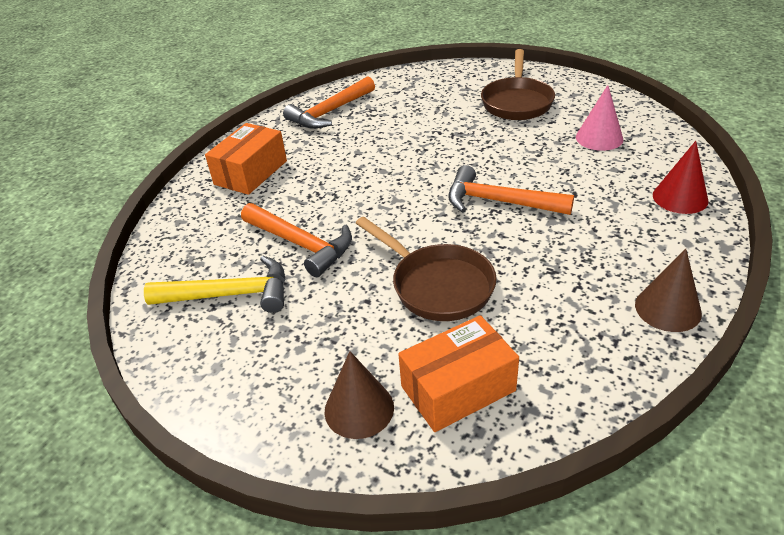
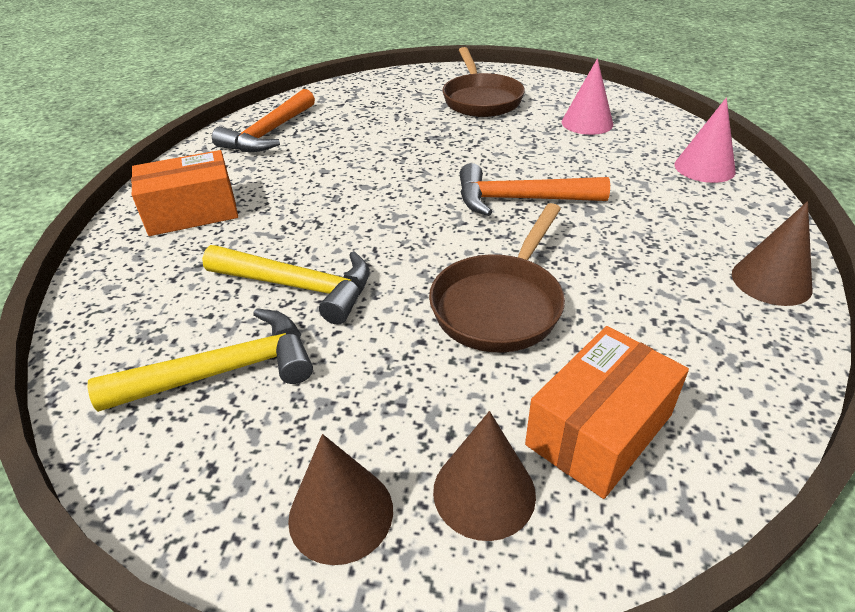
camera: 20 degrees left, 0 degrees up
(250, 172) = (192, 212): orange box -> orange box turned 60 degrees clockwise
(266, 399) = (341, 513): none -> brown cone
(300, 244) = (298, 287): orange hammer -> yellow hammer
(437, 285) = (500, 304): brown pan -> brown pan turned 90 degrees clockwise
(680, 197) = (704, 168): red cone -> pink cone

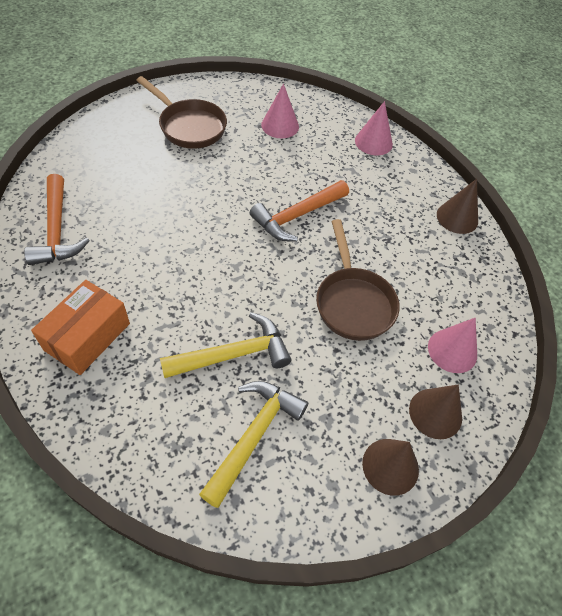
camera: 45 degrees left, 15 degrees up
(599, 429) = (452, 350): orange box -> pink cone

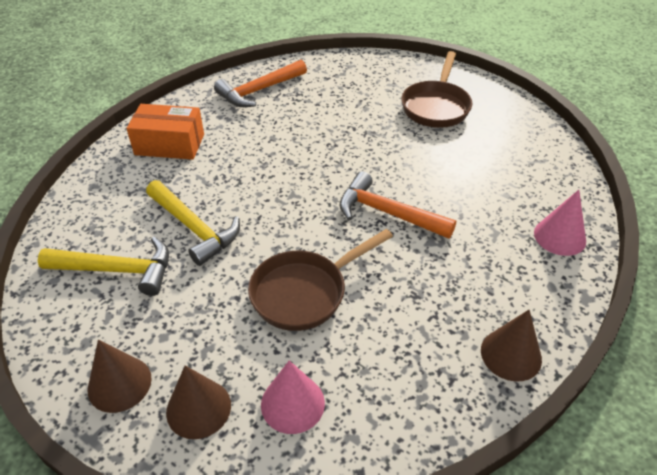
camera: 70 degrees right, 10 degrees down
(280, 125) = (502, 158): pink cone -> none

